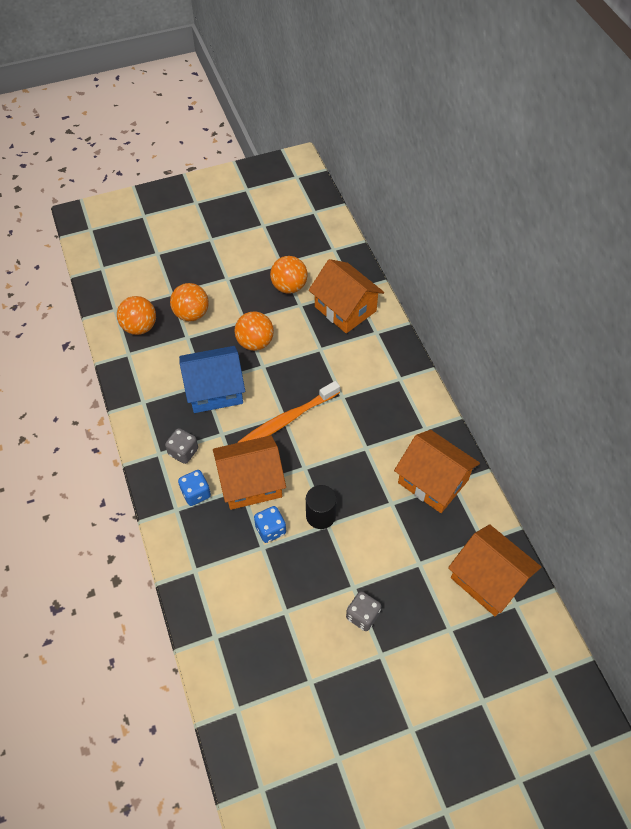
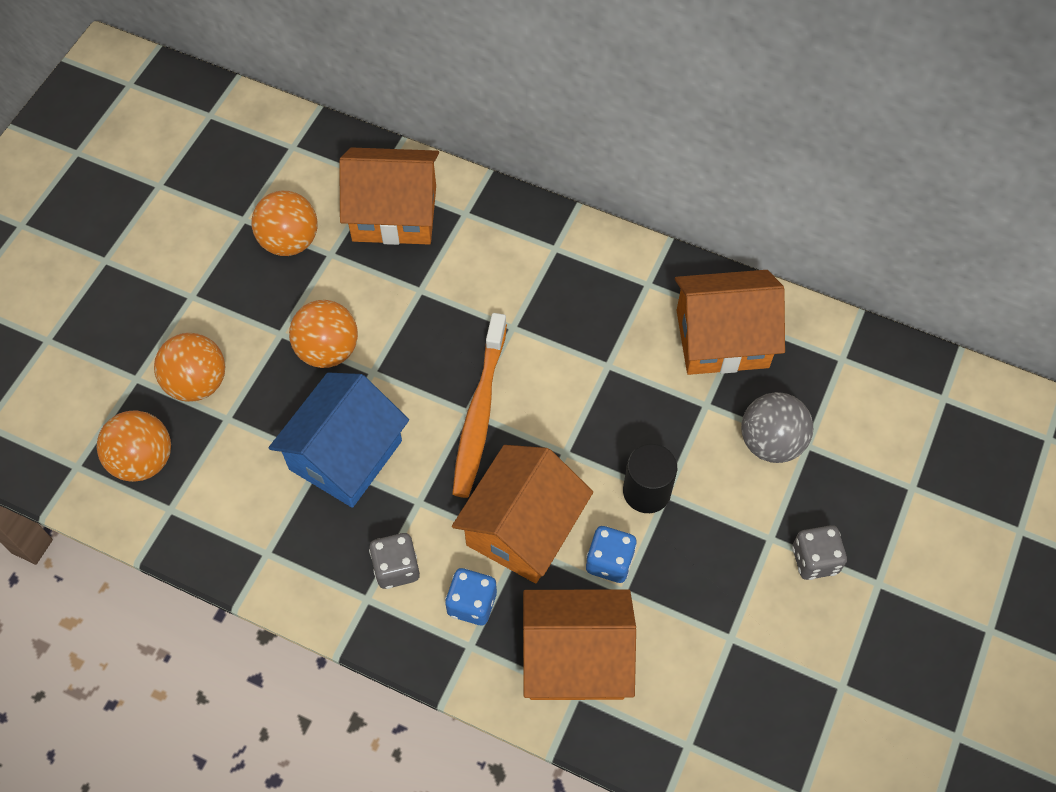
camera: 45 degrees left, 5 degrees up
(403, 546) = (771, 442): none -> grey ball
(488, 579) = (891, 396): orange house -> orange house (576, 657)

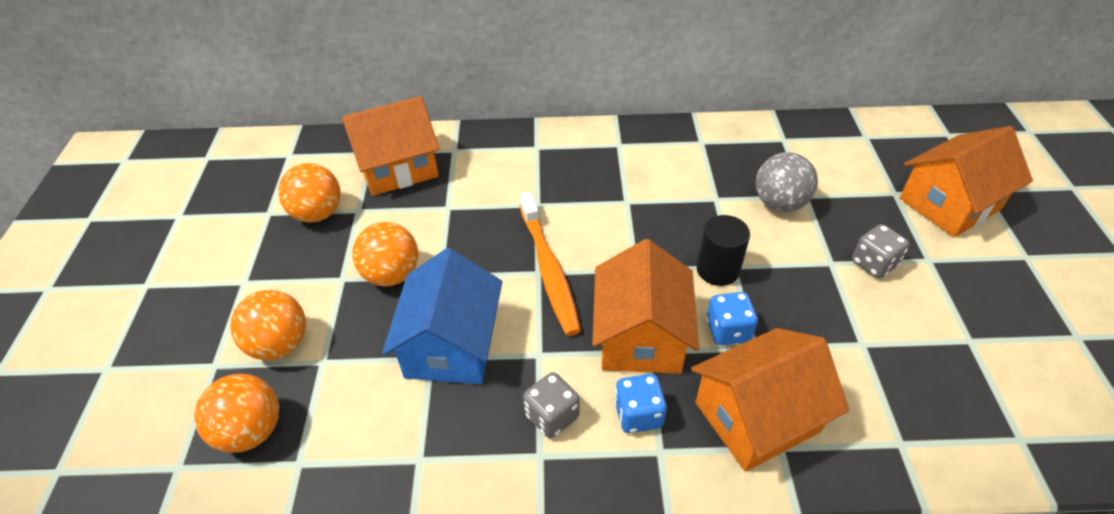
camera: 25 degrees left, 15 degrees down
(722, 339) = (695, 157): orange house -> orange house (949, 204)

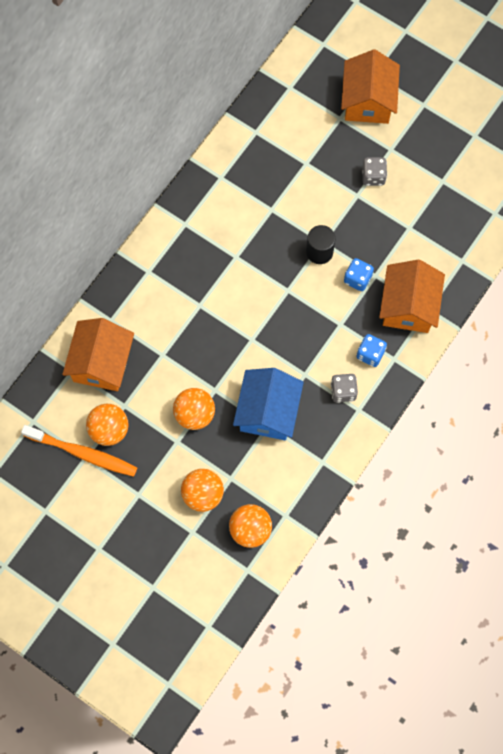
camera: 55 degrees left, 25 degrees up
(451, 345) = (268, 411): blue house -> blue house turned 60 degrees clockwise
(548, 269) = (254, 333): orange toothbrush -> orange toothbrush (83, 453)
(640, 336) = (330, 320): orange house -> none
(779, 203) = (301, 181): grey ball -> none

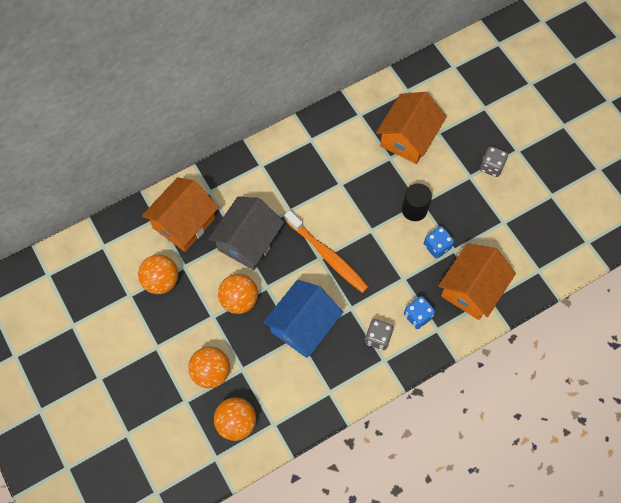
camera: 25 degrees right, 5 degrees down
(83, 453) = (129, 291): orange toothbrush -> orange toothbrush (327, 255)
(174, 353) = (248, 241): none -> grey house
(368, 101) = (516, 103): orange house -> orange house (408, 138)

